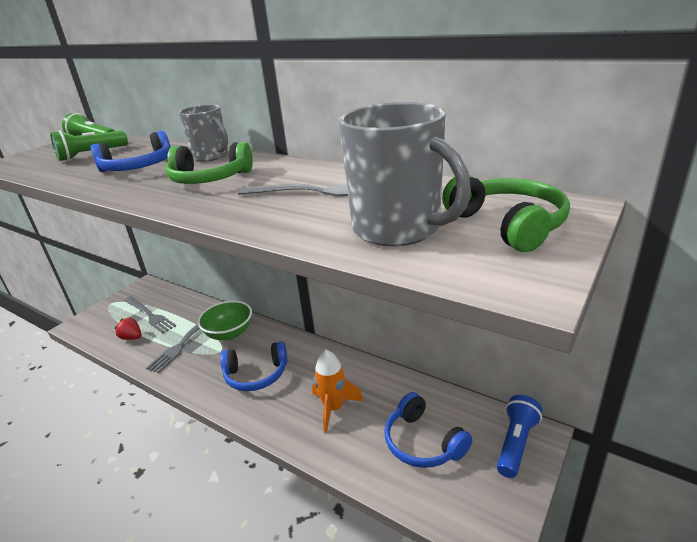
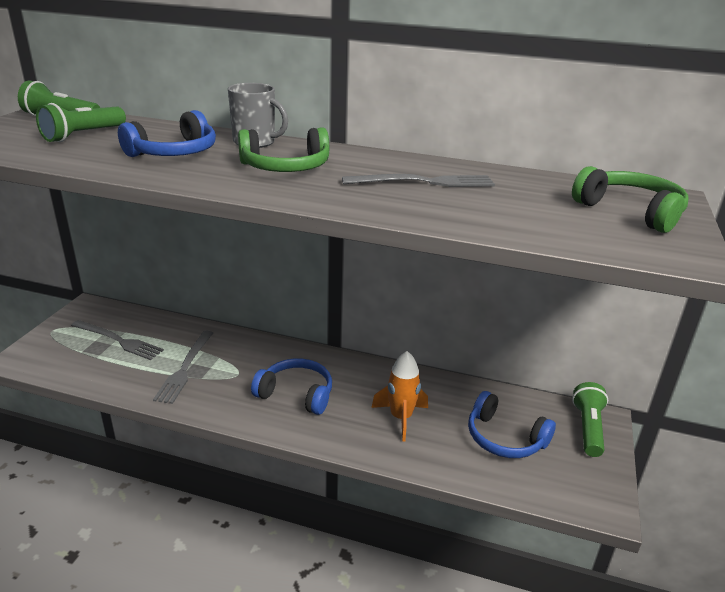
camera: 20 degrees left, 0 degrees up
(132, 337) = (110, 368): red strawberry -> none
(229, 333) = (238, 354): green bowl -> none
(256, 375) = (296, 394): blue headphones -> blue headphones turned 135 degrees counterclockwise
(398, 229) = (541, 216): grey mug -> none
(516, 443) = (588, 428): blue flashlight -> green flashlight

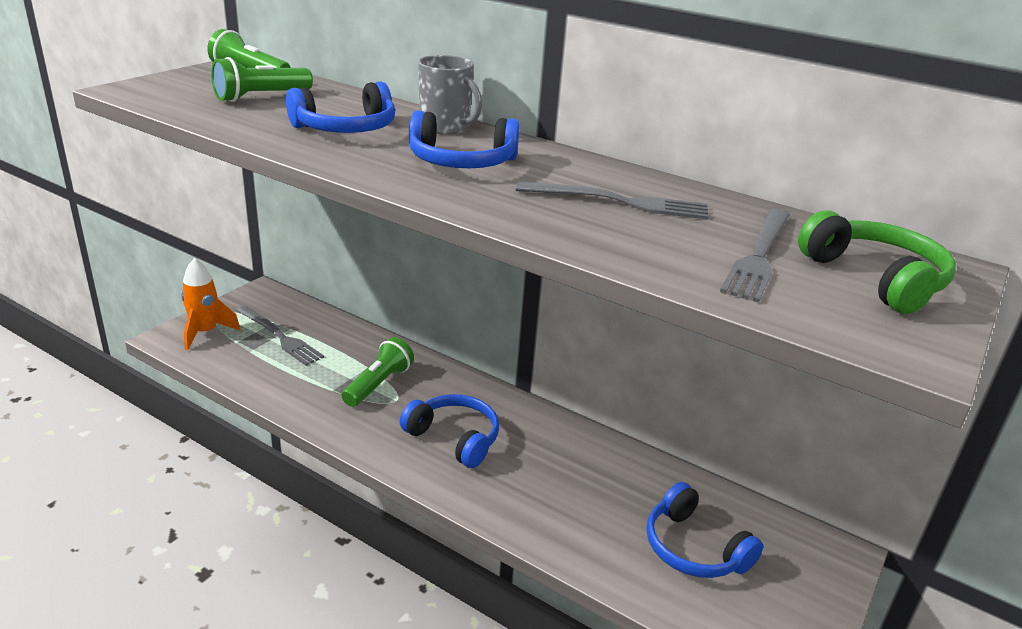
camera: 15 degrees right, 0 degrees up
(185, 368) = (339, 382): grey fork -> grey fork (759, 255)
(286, 167) = (461, 162): green headphones -> blue headphones
(401, 418) = (569, 493): orange rocket -> orange rocket (205, 332)
(588, 428) = (814, 561): green flashlight -> green flashlight (378, 384)

